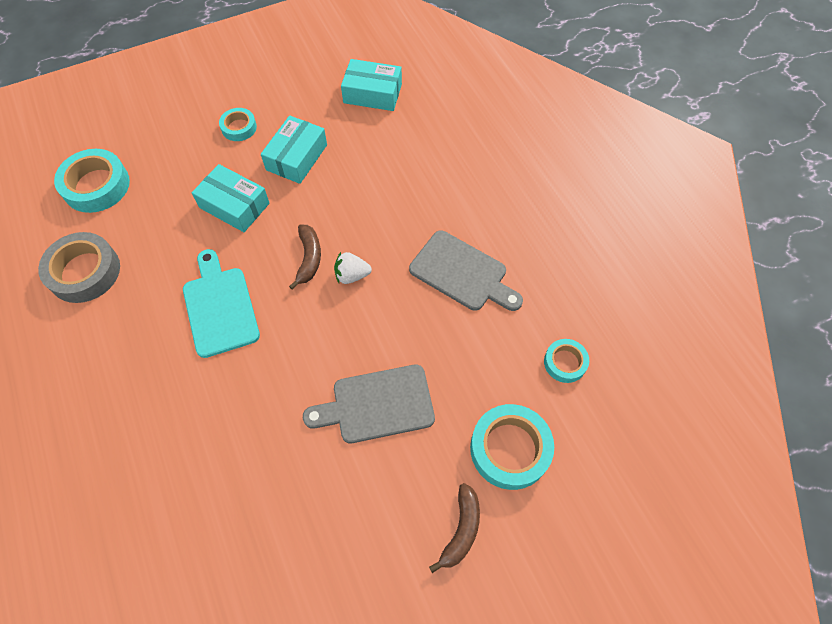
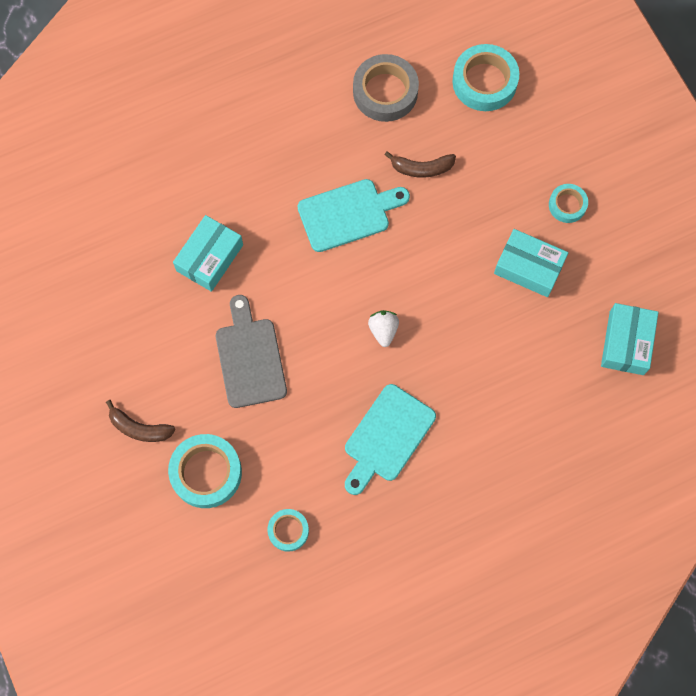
camera: 90 degrees right, 10 degrees up
(234, 205) = (464, 213): turquoise box -> turquoise box (210, 258)
(309, 258) = (402, 289): brown banana -> brown banana (421, 168)
(462, 273) = (387, 437): grey cutting board -> turquoise cutting board

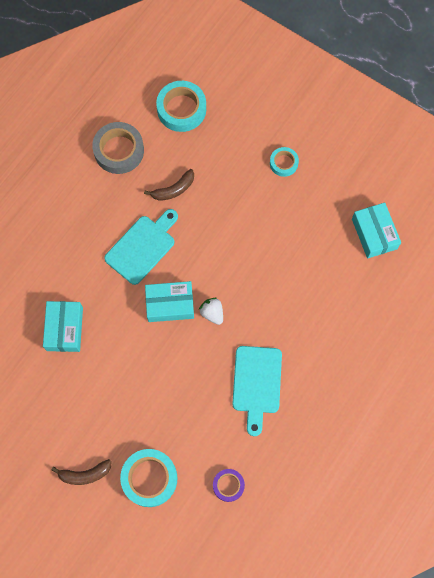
camera: 30 degrees left, 0 degrees up
(250, 358) = (133, 382): grey cutting board -> none
(288, 531) = (228, 485): turquoise tape -> purple tape
(529, 267) = (283, 218): turquoise box -> turquoise box (170, 304)

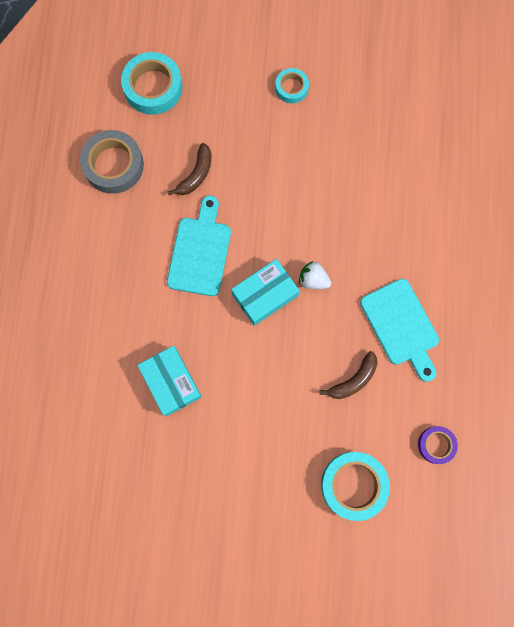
camera: 30 degrees left, 5 degrees up
(85, 474) = (285, 520): brown banana -> brown banana (353, 380)
(374, 233) = (424, 111): turquoise box -> none

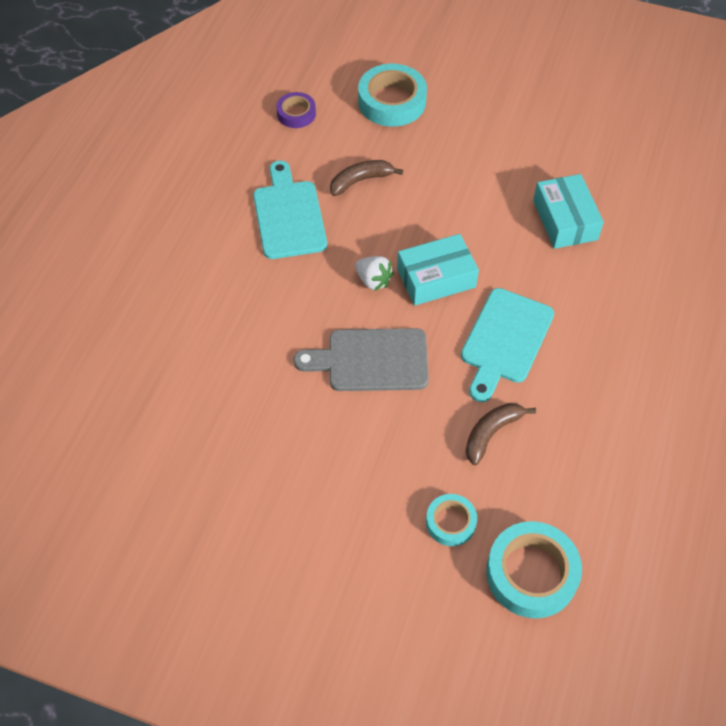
camera: 165 degrees left, 20 degrees down
(113, 165) = (605, 473): grey tape -> none
(291, 88) = (324, 520): turquoise tape -> turquoise tape (450, 522)
(295, 210) = (371, 360): none -> grey cutting board

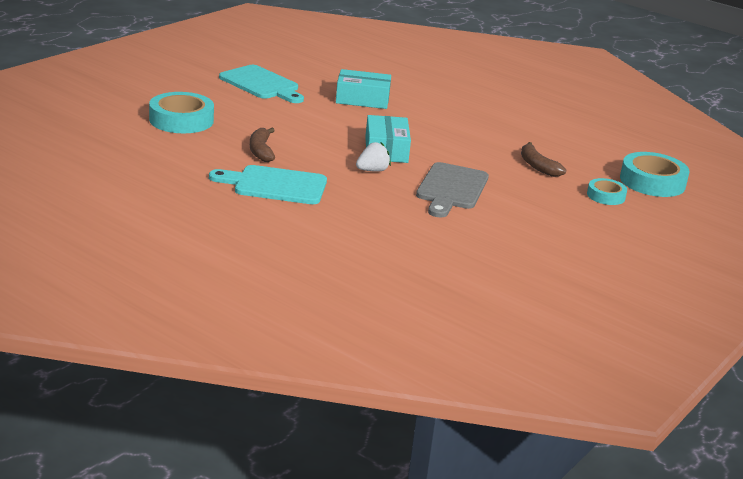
camera: 75 degrees left, 30 degrees down
(296, 114) = (154, 156): purple tape -> none
(505, 340) = (459, 143): turquoise cutting board -> turquoise cutting board (261, 84)

